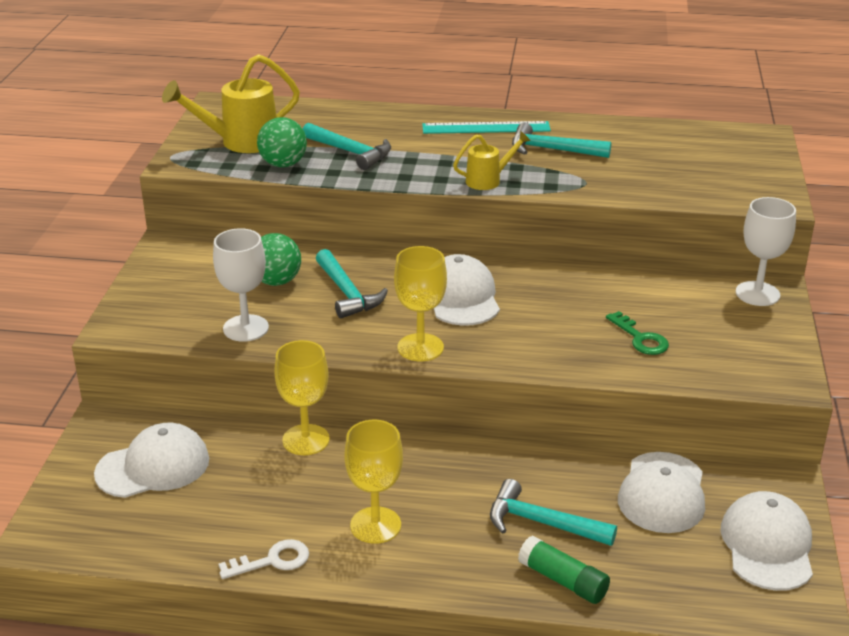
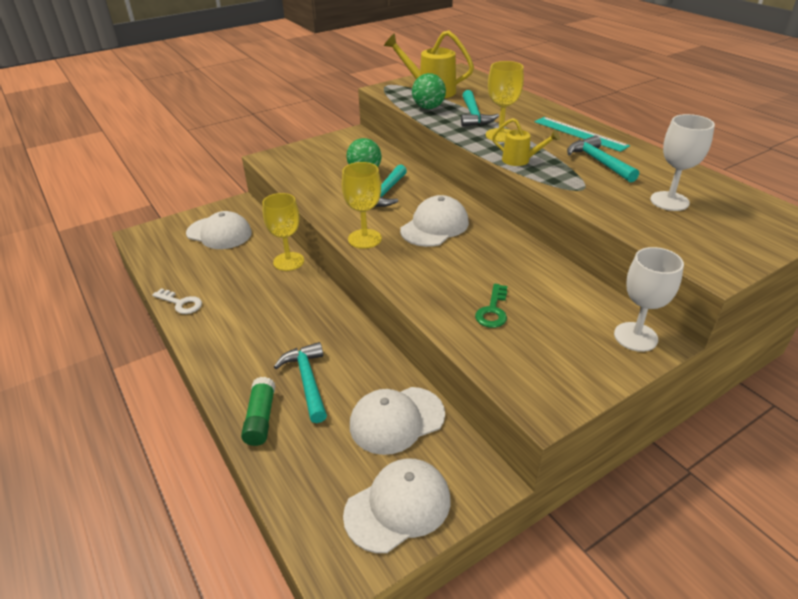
camera: 50 degrees right, 5 degrees up
(246, 328) = (311, 185): white goblet -> white goblet (669, 201)
(375, 525) = (241, 320): yellow goblet -> yellow goblet (500, 135)

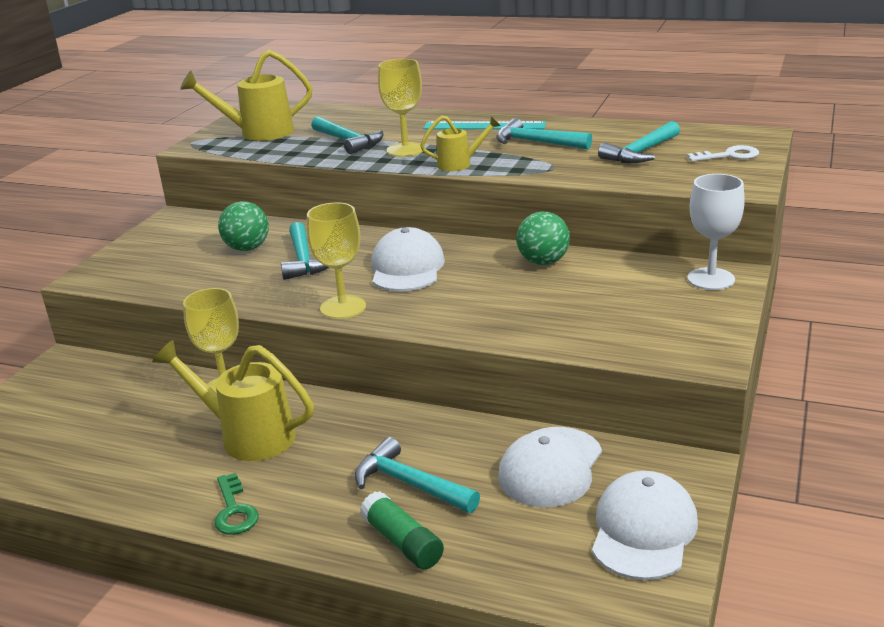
camera: 35 degrees left, 10 degrees down
(181, 303) = (130, 493): white key -> white key (729, 156)
(219, 233) = (78, 401): white cap -> none
(266, 299) = (248, 436): none -> yellow watering can
(428, 108) = (282, 149): green ball -> green ball (543, 262)
(493, 310) = (566, 311): green key -> green key (234, 510)
(669, 201) = (641, 152): white goblet -> turquoise hammer

